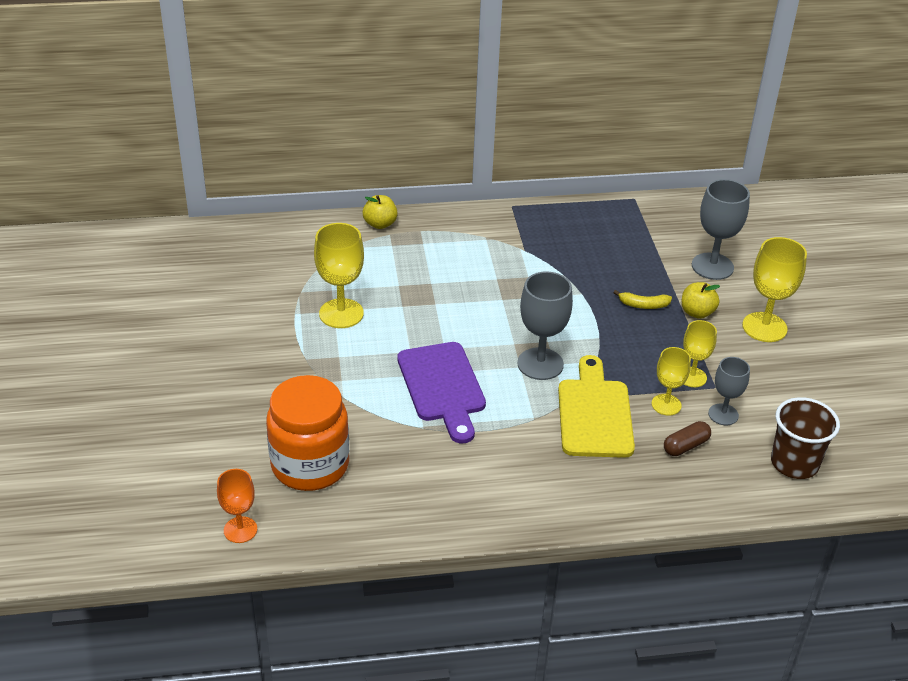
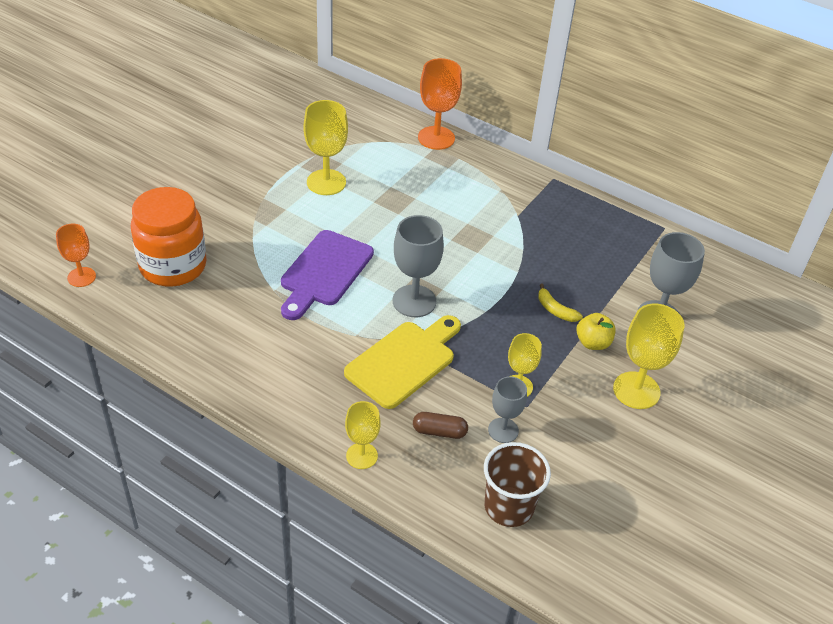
camera: 40 degrees right, 5 degrees up
(380, 224) = (436, 138): yellow apple -> orange goblet
(666, 405) = (468, 392): yellow goblet -> yellow goblet (361, 456)

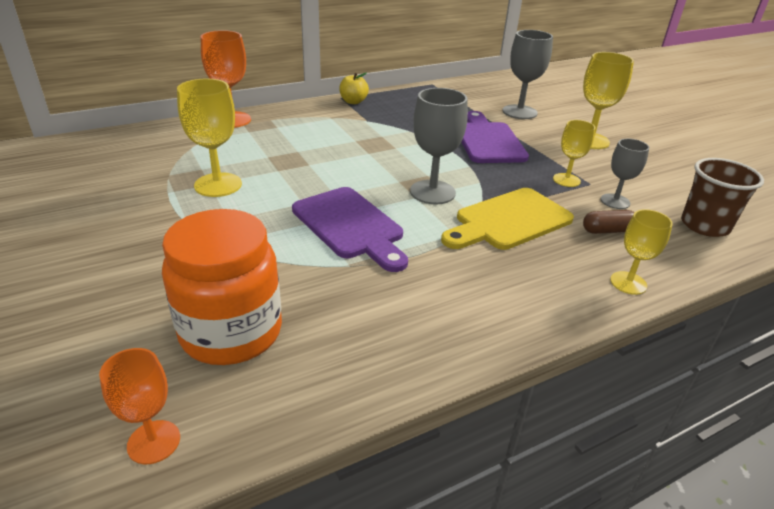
camera: 60 degrees left, 10 degrees down
(404, 361) = (508, 221): yellow cutting board -> yellow cutting board turned 105 degrees counterclockwise
(439, 431) = (607, 231): brown capsule -> brown capsule turned 45 degrees clockwise
(555, 310) = (488, 140): yellow banana -> purple cutting board
(593, 343) = (532, 139): yellow apple -> yellow apple (353, 102)

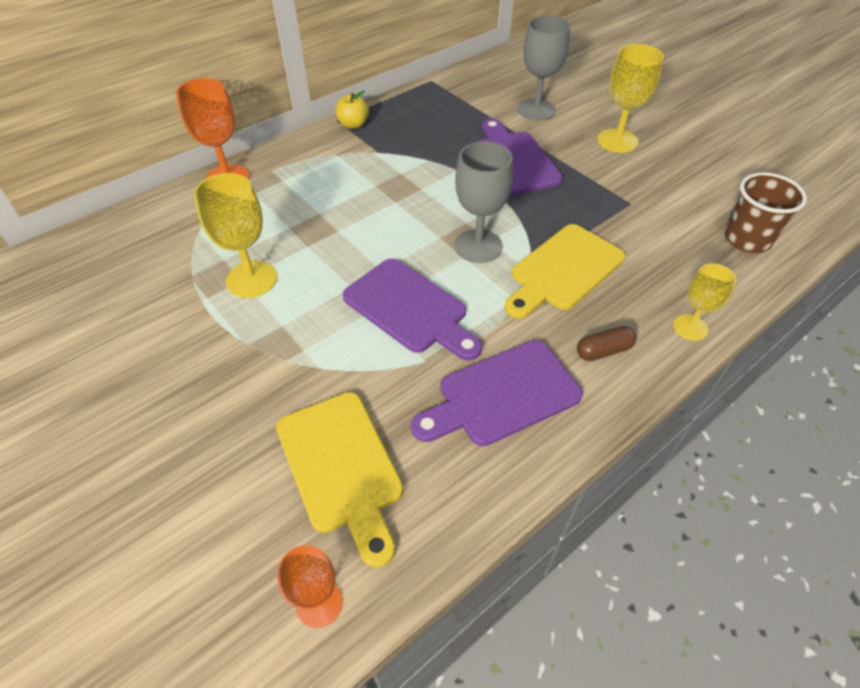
camera: 10 degrees left, 15 degrees up
(231, 332) = (341, 467): orange jar -> yellow cutting board
(414, 303) = (501, 395): none -> purple cutting board
(566, 180) = (606, 203): yellow goblet -> none
(607, 231) = (659, 264): brown capsule -> brown capsule (603, 351)
(615, 201) = (658, 223): grey goblet -> none

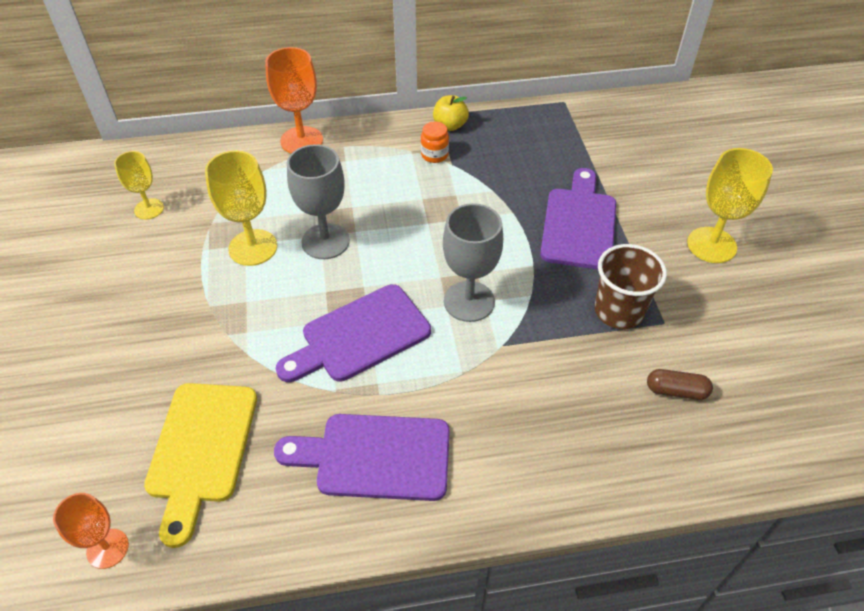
camera: 30 degrees right, 0 degrees up
(358, 150) = (434, 155): none -> orange jar
(410, 309) = (359, 336): purple cutting board -> purple cutting board turned 75 degrees clockwise
(536, 110) = (650, 175): grey goblet -> grey goblet (325, 241)
(563, 270) = (531, 363): yellow cutting board -> none
(603, 351) = (502, 463): brown capsule -> brown capsule (676, 391)
(690, 327) = (611, 484): yellow goblet -> yellow goblet (149, 209)
(747, 240) = (763, 421): brown cup -> brown cup (619, 311)

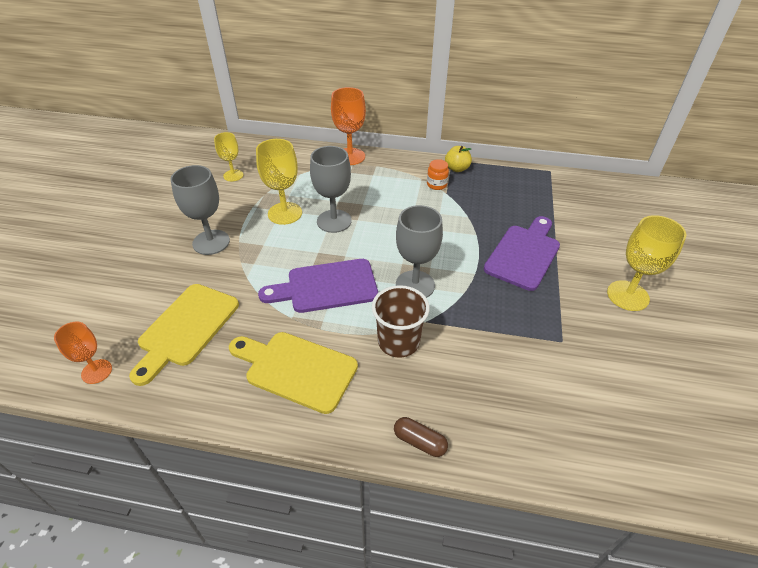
camera: 20 degrees right, 5 degrees down
(170, 318) = (211, 242): none -> grey goblet
(375, 456) = (296, 369): purple cutting board -> yellow cutting board
(619, 311) = (528, 323): brown cup -> brown cup (398, 342)
(676, 391) = (549, 394): brown capsule -> brown capsule (419, 442)

